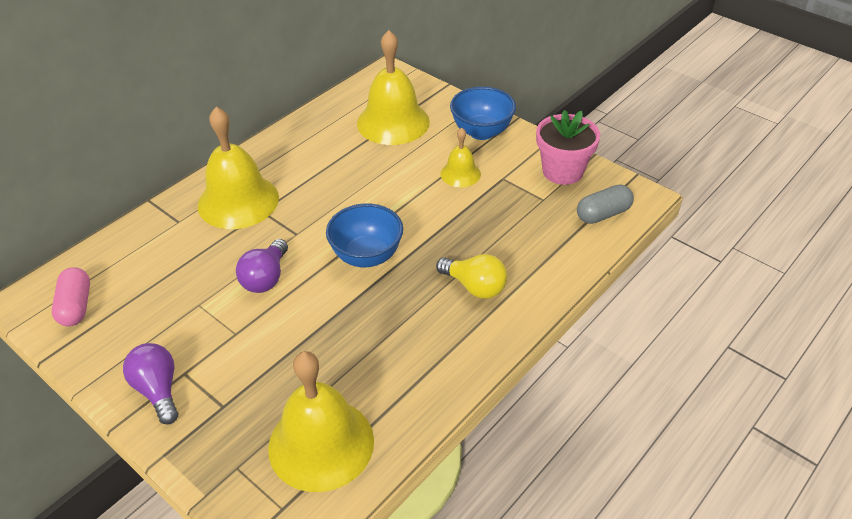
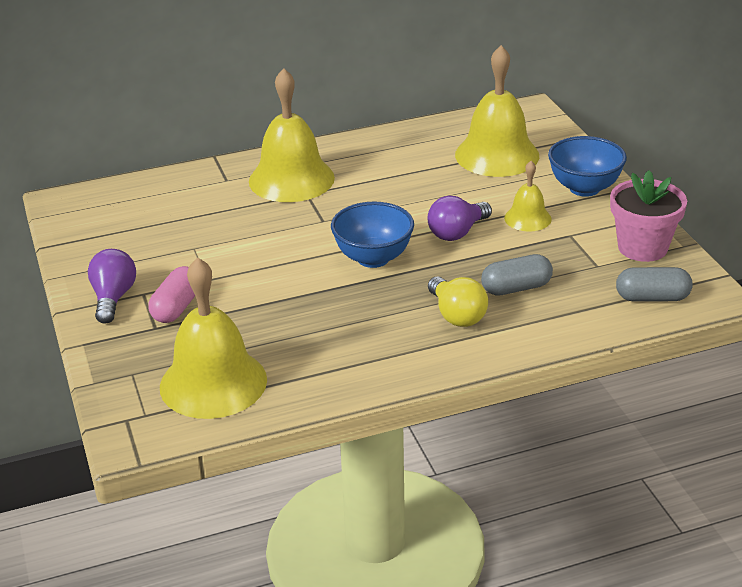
camera: 30 degrees right, 10 degrees down
(76, 306) = (95, 217): pink capsule -> pink capsule (176, 307)
(266, 278) = (267, 246): purple light bulb -> purple light bulb (457, 232)
(500, 242) = (516, 288): none -> grey capsule

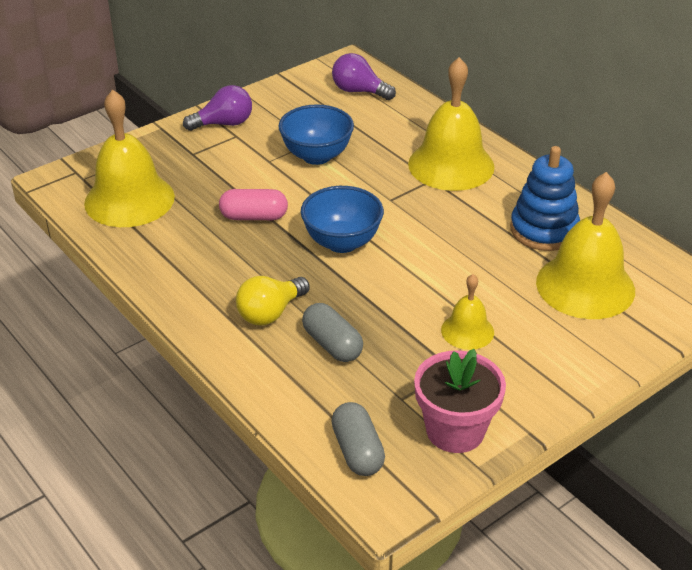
camera: 70 degrees right, 5 degrees up
(176, 307) = (222, 156): pink capsule -> pink capsule (254, 217)
(415, 156) = (544, 230): none -> blue stacking toy
(457, 232) = (413, 286): purple light bulb -> purple light bulb (359, 91)
(584, 188) = (556, 365): blue bowl -> blue bowl (316, 156)

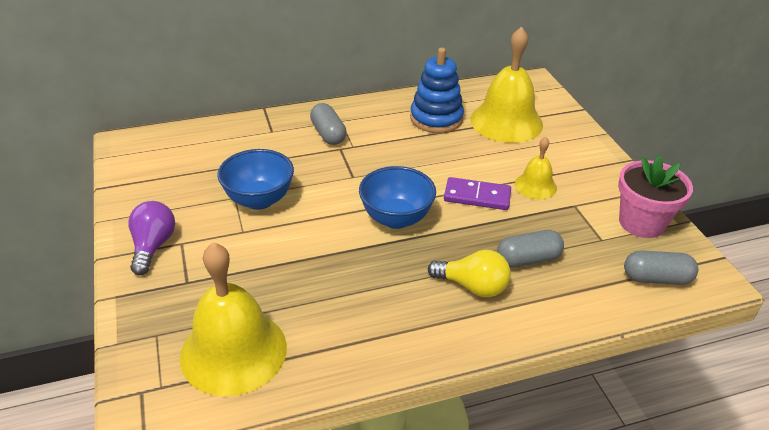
camera: 70 degrees left, 0 degrees up
(254, 217) = (326, 263): pink capsule -> none
(270, 313) = (472, 286): yellow light bulb -> yellow light bulb turned 45 degrees counterclockwise
(359, 91) = (179, 149): purple light bulb -> none
(416, 289) = (477, 196): none -> purple domino
(451, 165) = (328, 134): yellow bell -> grey capsule

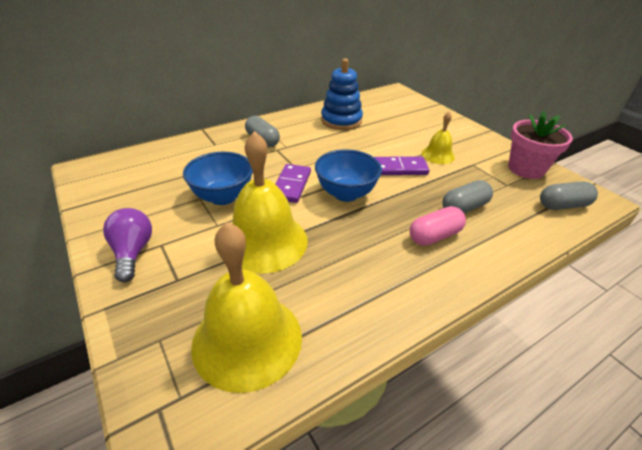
camera: 15 degrees left, 0 degrees up
(338, 198) = (291, 185): none -> purple domino
(472, 286) = (434, 236): yellow light bulb -> pink capsule
(506, 122) = (392, 117): yellow bell -> yellow bell (265, 241)

